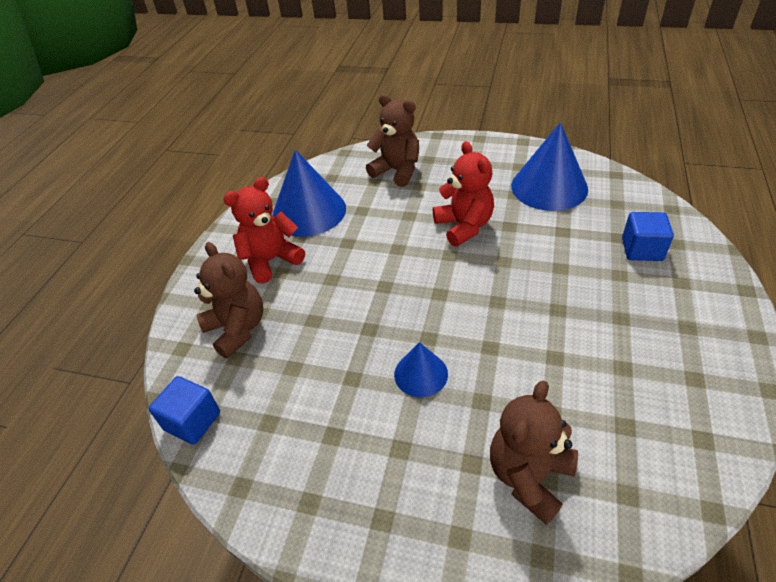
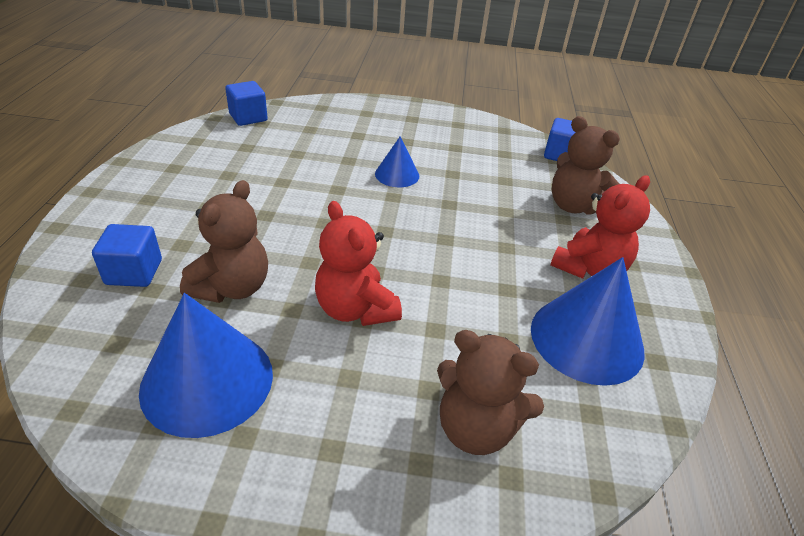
camera: 165 degrees right, 5 degrees down
(529, 476) = (321, 129): brown teddy bear -> brown teddy bear (232, 287)
(657, 511) = (248, 117): none -> blue cube

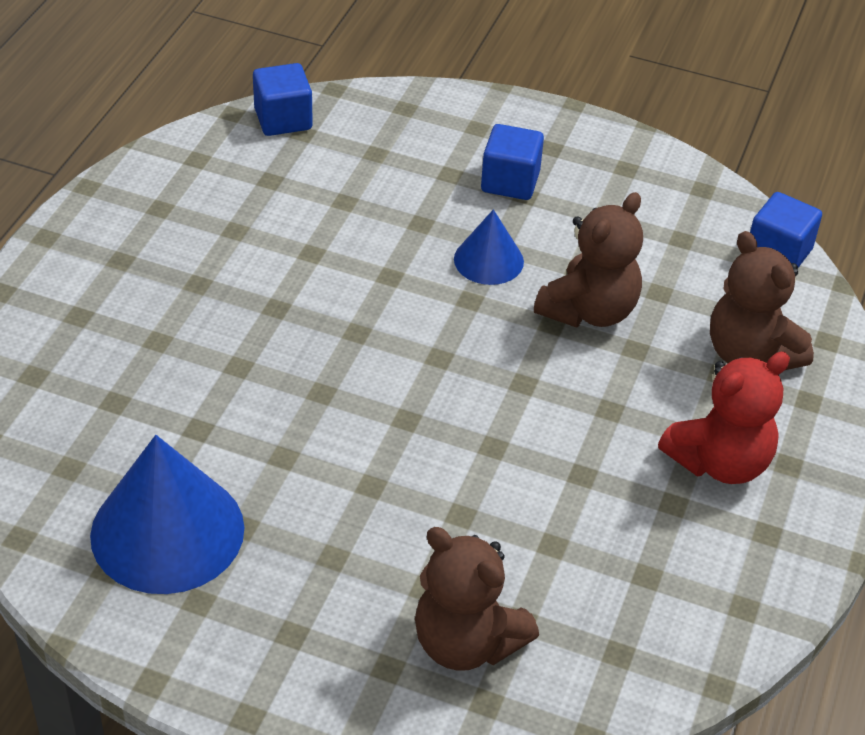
camera: 15 degrees right, 5 degrees up
(134, 272) = (94, 374): blue cube -> blue cube (510, 182)
(232, 287) = (214, 414): brown teddy bear -> brown teddy bear (589, 311)
(355, 309) = (364, 470): red teddy bear -> none
(586, 339) = (661, 562): blue cone -> none

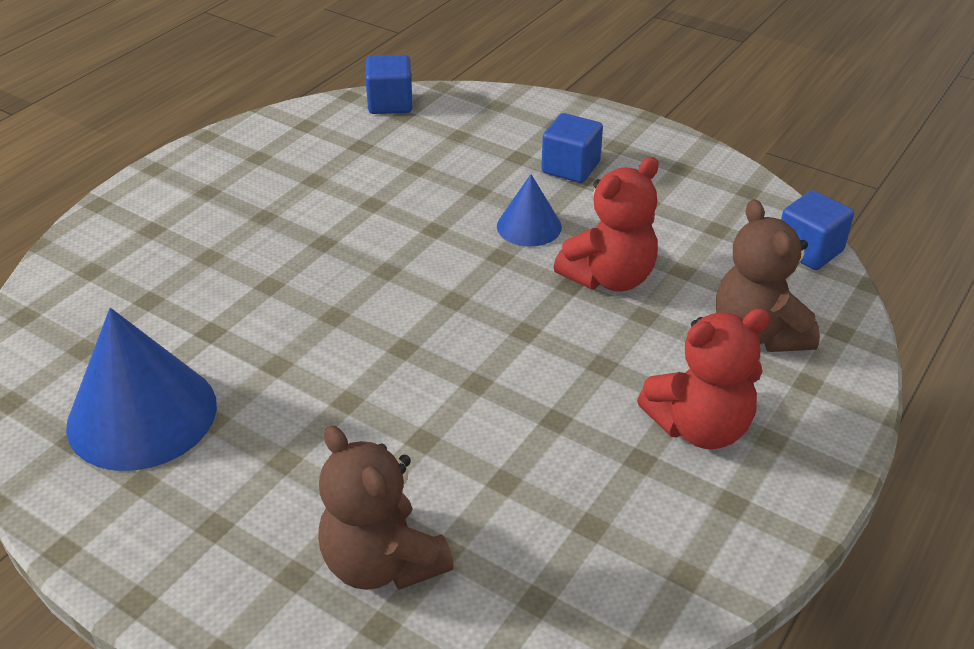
camera: 15 degrees right, 5 degrees down
(589, 311) = (609, 278): brown teddy bear -> red teddy bear

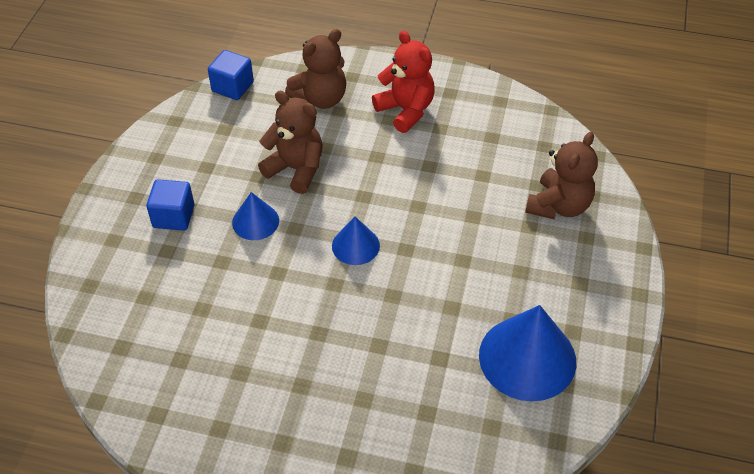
camera: 110 degrees left, 10 degrees up
(390, 103) = (104, 363): blue cube -> none
(438, 302) = (355, 245): none -> blue cone
(609, 278) = (296, 169): red teddy bear -> brown teddy bear

